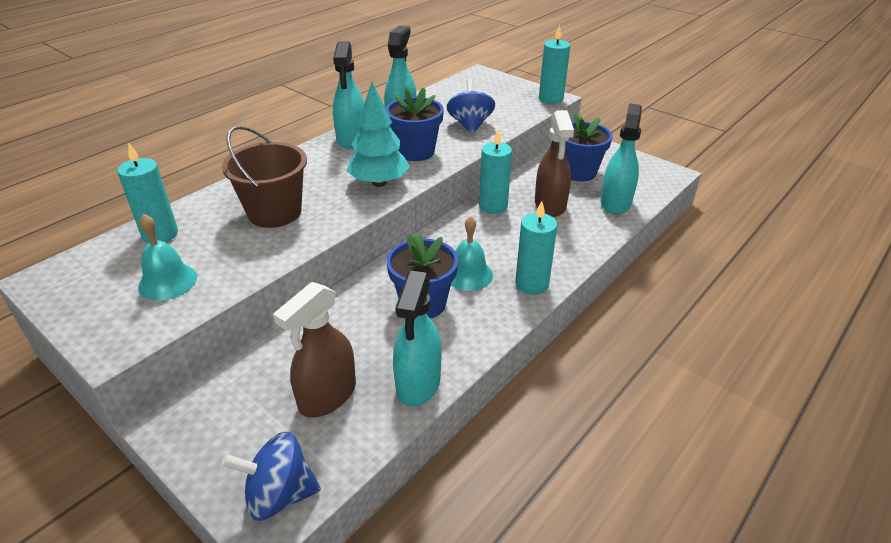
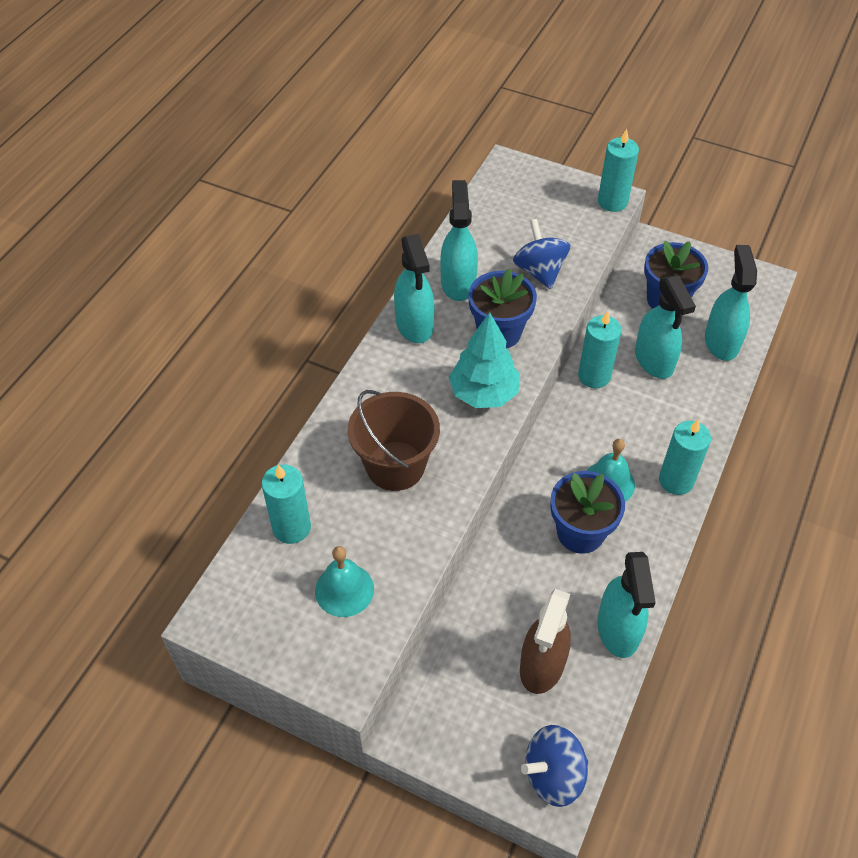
camera: 15 degrees left, 15 degrees up
(550, 205) = (654, 360): brown spray bottle -> turquoise spray bottle

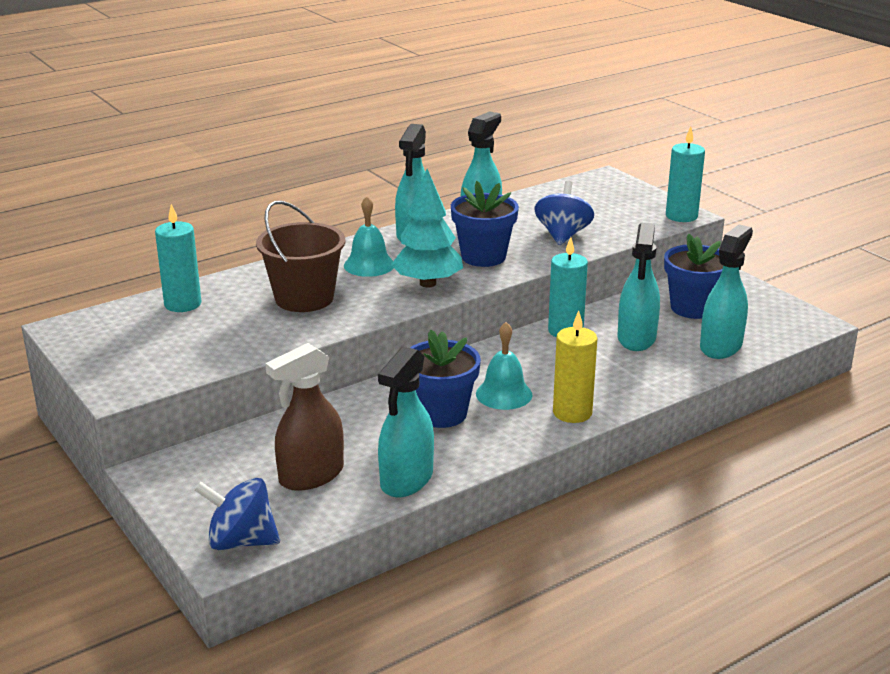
camera: 30 degrees right, 25 degrees down
(344, 590) = (180, 345): turquoise bell -> turquoise bell (369, 265)
(676, 480) = (572, 413): turquoise candle -> yellow candle

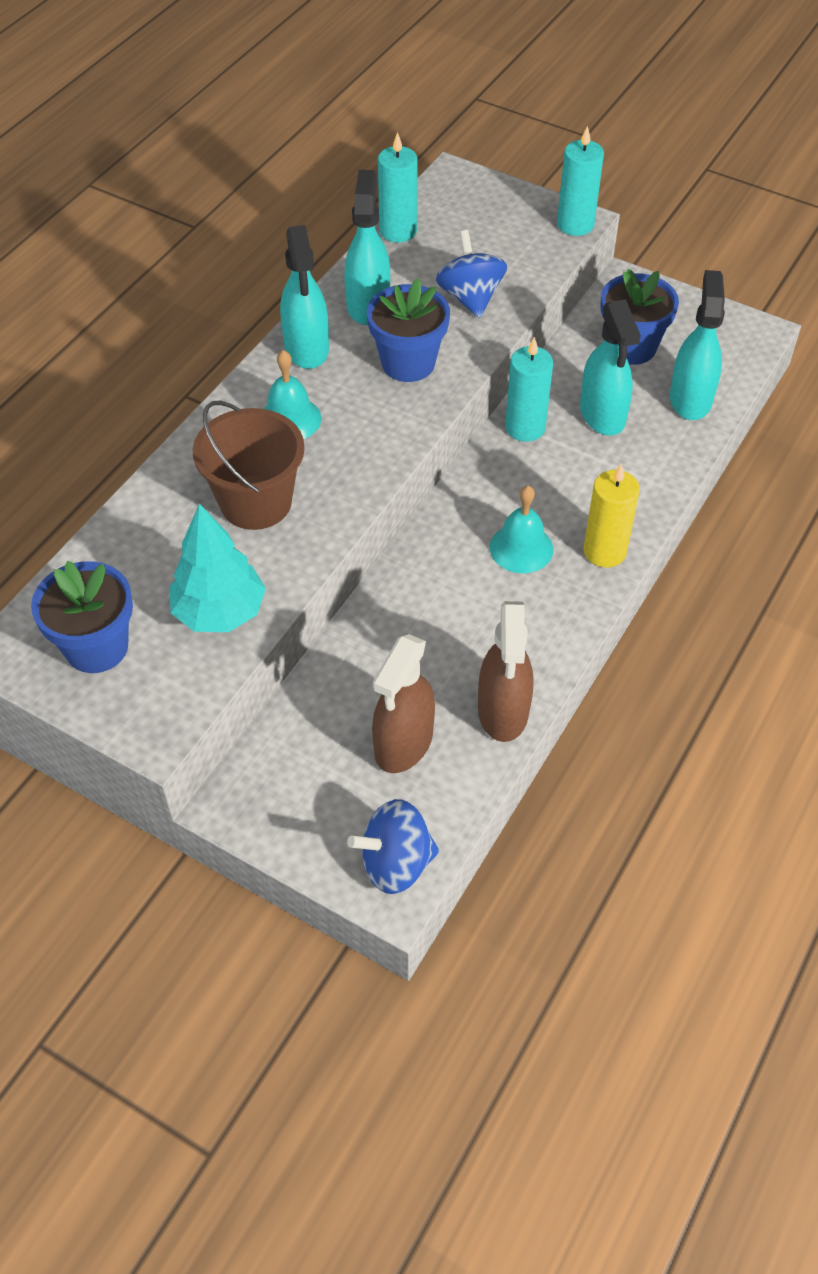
camera: 25 degrees left, 25 degrees up
(183, 304) = (120, 561): turquoise candle -> turquoise candle (398, 231)
(406, 480) = (503, 711): turquoise spray bottle -> brown spray bottle
(428, 283) = (377, 430): turquoise tree -> turquoise tree (220, 612)
(441, 413) = (476, 601): blue flower pot -> blue flower pot (96, 647)

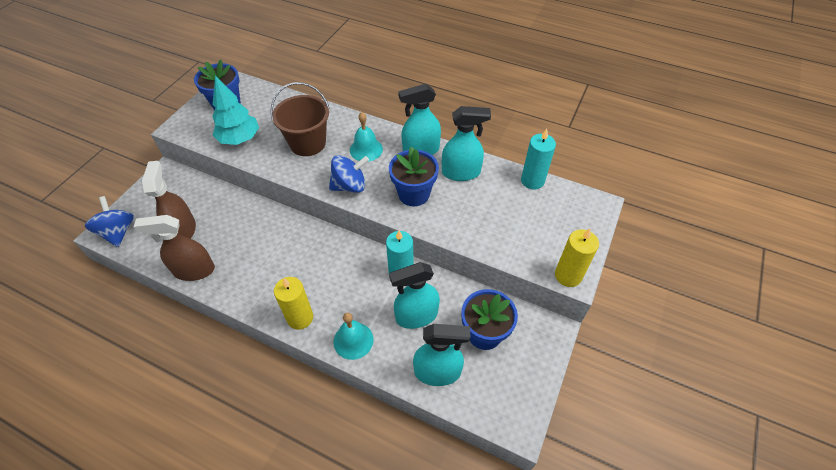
camera: 85 degrees right, 0 degrees up
(403, 743) = (183, 230): brown spray bottle -> brown spray bottle turned 60 degrees clockwise
(470, 297) = (477, 220): blue spinning top -> blue spinning top (350, 186)
(521, 548) = (304, 274): turquoise bell -> turquoise bell (353, 340)
(575, 224) = (568, 275): turquoise candle -> yellow candle

